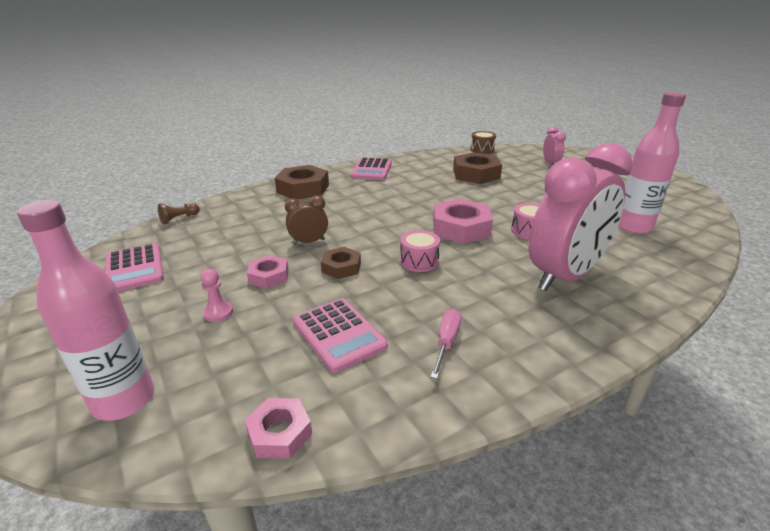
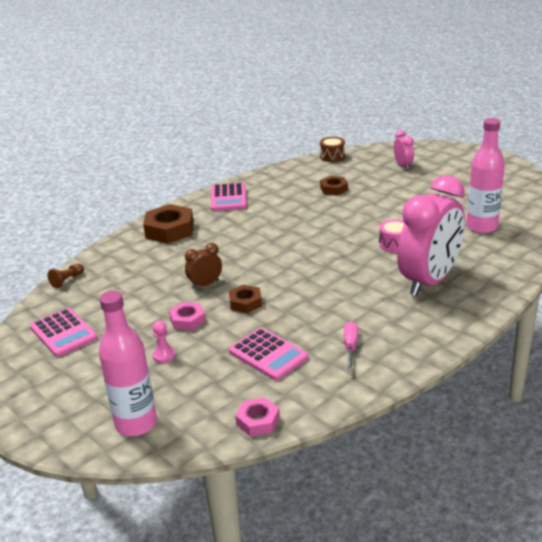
camera: 10 degrees left, 0 degrees up
(419, 261) = (309, 287): pink drum -> none
(461, 228) = (335, 250): pink nut -> none
(476, 174) = (334, 189): brown nut -> brown nut, size x0.57

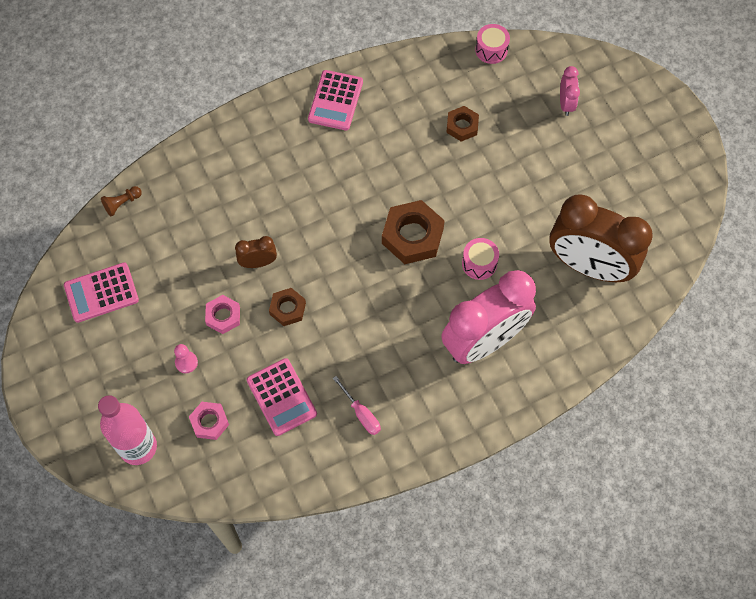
camera: 15 degrees right, 35 degrees up
(63, 333) = (101, 293): pink calculator -> pink calculator turned 90 degrees clockwise
(169, 230) = (250, 145): brown nut -> brown nut (412, 236)
(258, 421) = (241, 482): pink nut -> pink nut (209, 422)
(332, 156) = (491, 50): brown drum -> pink drum
(350, 346) = (361, 414): pink screwdriver -> pink screwdriver turned 120 degrees clockwise
(481, 227) = (589, 266): pink bottle -> brown clock

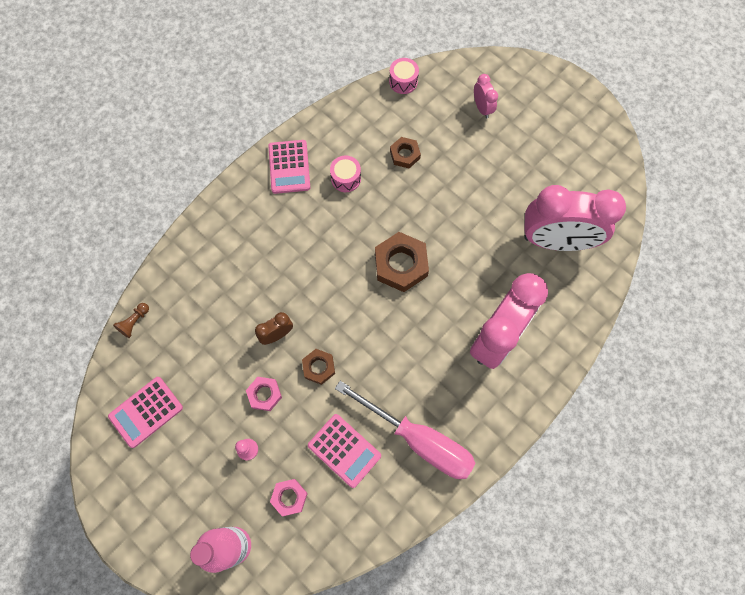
camera: 20 degrees left, 5 degrees up
(361, 414) = (419, 440): pink screwdriver -> pink screwdriver, size x2.34
(479, 263) = (466, 270): pink drum -> pink drum (346, 178)
(589, 266) = (556, 241): brown clock -> pink clock

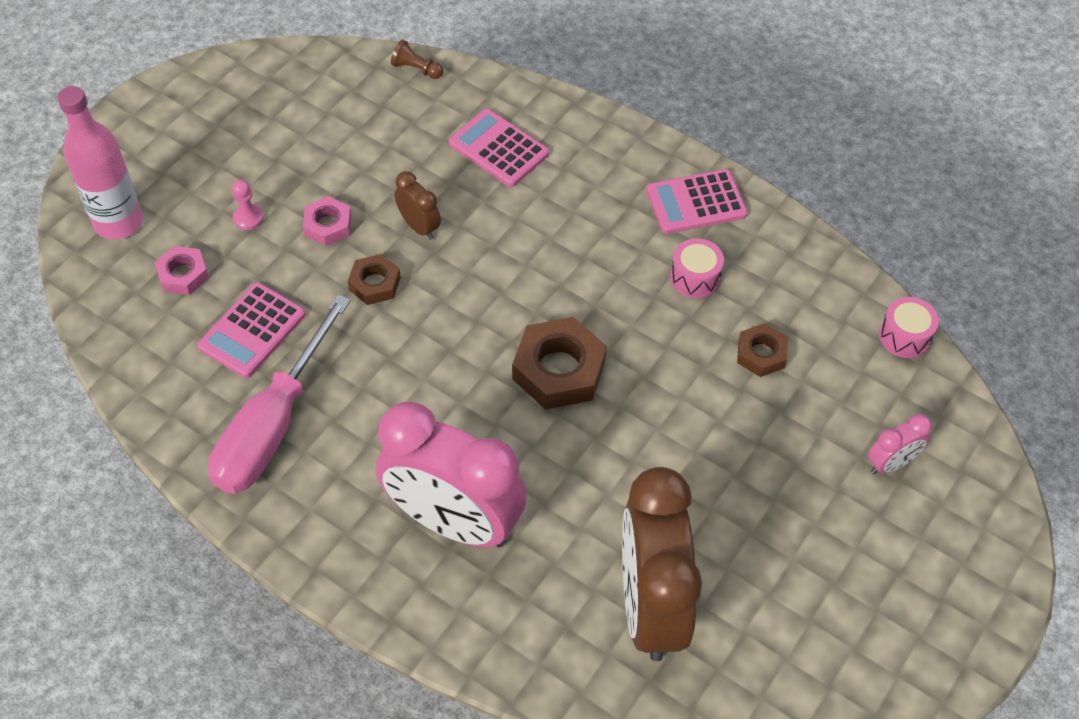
camera: 80 degrees right, 15 degrees down
(146, 412) = (293, 103): pink calculator -> pink calculator (498, 149)
(556, 241) = (650, 606): pink clock -> brown clock

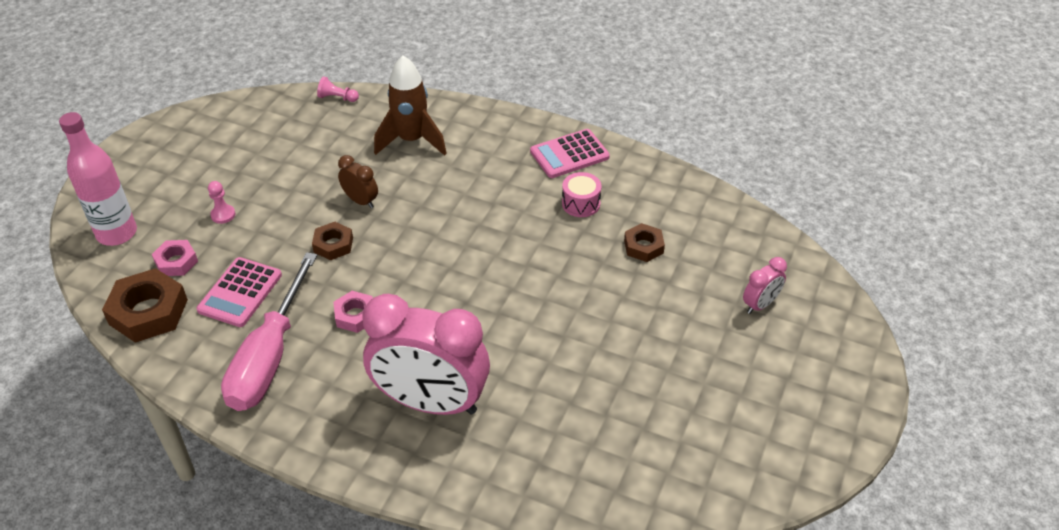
camera: 10 degrees left, 10 degrees down
(328, 225) = (288, 210): pink nut -> pink nut (355, 315)
(416, 69) = (337, 98): brown pawn -> pink pawn
(498, 149) = (412, 140): pink calculator -> brown rocket
(559, 370) = (491, 281): brown nut -> brown nut (148, 312)
(650, 606) = (602, 436): brown clock -> none
(904, 336) = (746, 218): pink drum -> none

